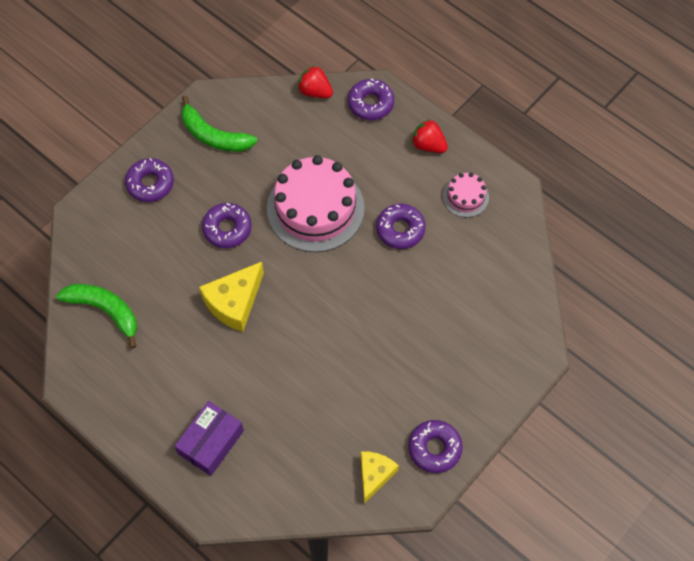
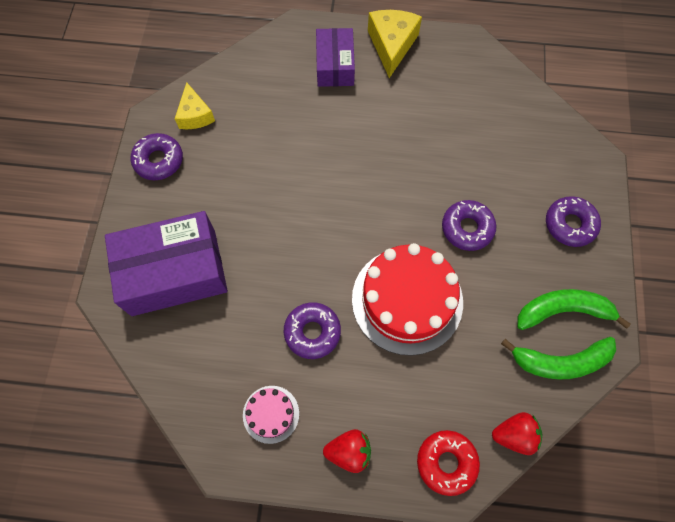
camera: 145 degrees right, 5 degrees up
(105, 310) = (498, 102): green banana -> green banana (560, 362)
(234, 302) = (405, 171): yellow cheese -> yellow cheese (391, 45)
(315, 208) = (407, 300): pink cake -> red cake
(370, 103) = (446, 462): purple donut -> red donut
(477, 338) = (174, 272): none -> purple box

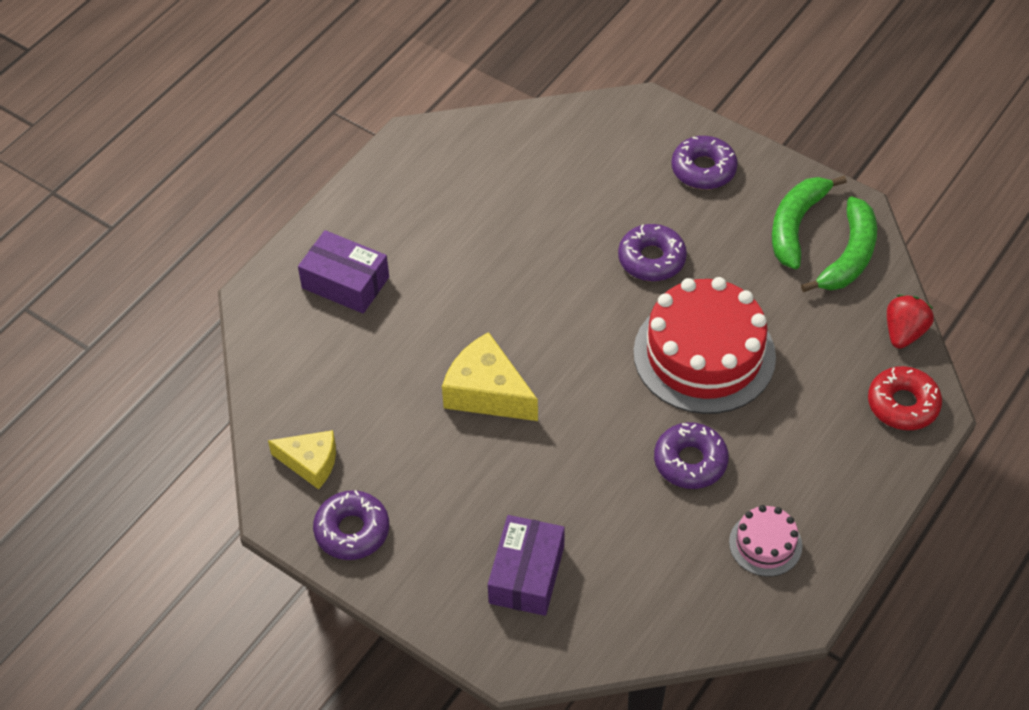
camera: 60 degrees left, 15 degrees down
(174, 272) = (527, 574): purple box -> purple box, size x0.60
(349, 451) = (847, 487): red strawberry -> none
(391, 45) = (359, 213): yellow cheese -> yellow cheese (487, 392)

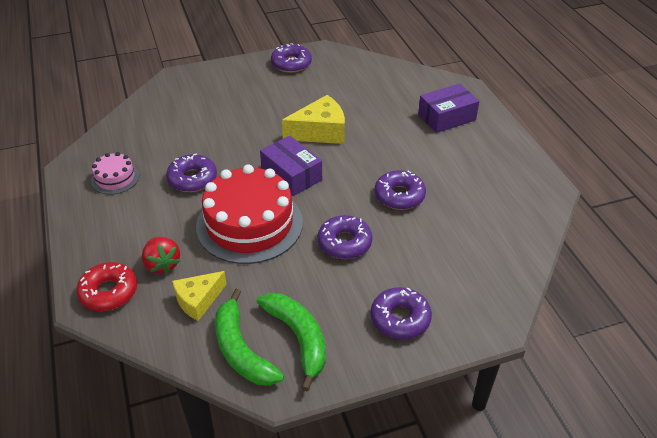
camera: 125 degrees right, 10 degrees down
(310, 463) = (341, 66): yellow cheese -> yellow cheese (198, 300)
(527, 574) = (206, 98): purple box -> purple box (291, 175)
(537, 253) = (399, 196): none -> purple donut
(904, 333) = (151, 333): red strawberry -> red strawberry (162, 264)

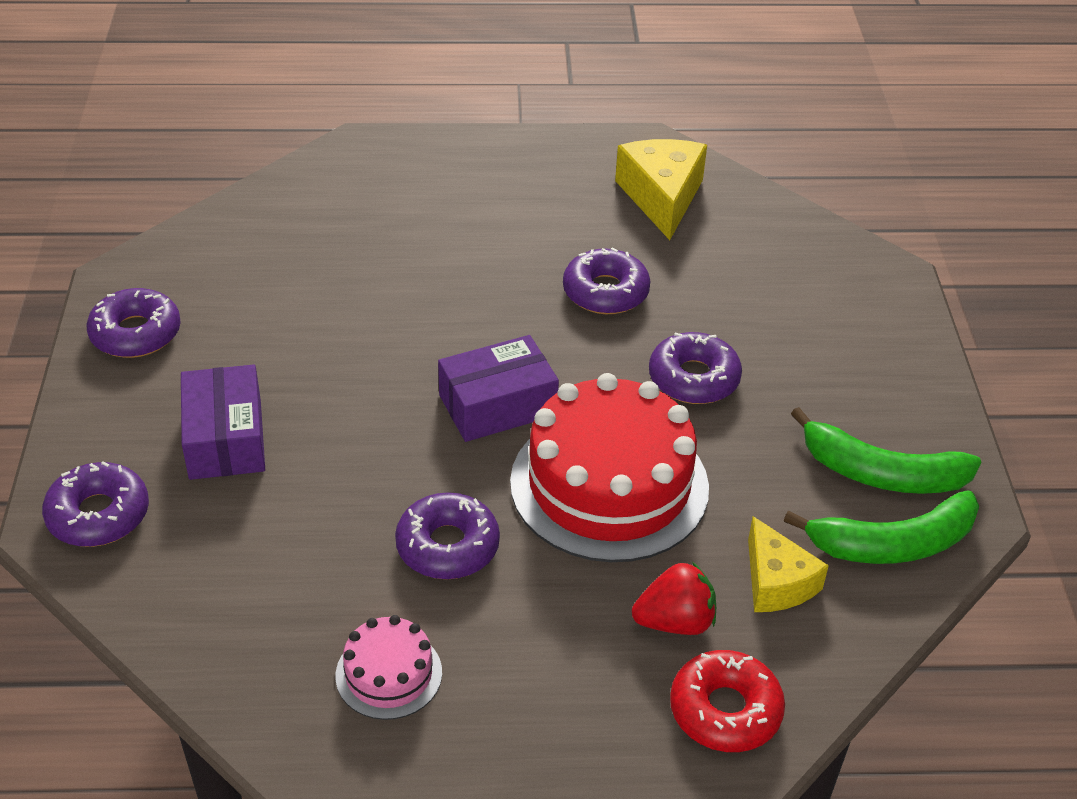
camera: 75 degrees left, 0 degrees up
(298, 338) = (881, 473): green banana -> green banana turned 150 degrees counterclockwise
(320, 132) = (390, 342): yellow cheese -> yellow cheese (662, 197)
(400, 319) = (864, 359): purple donut -> purple donut (98, 515)
(446, 117) = (430, 188): purple box -> purple box (225, 439)

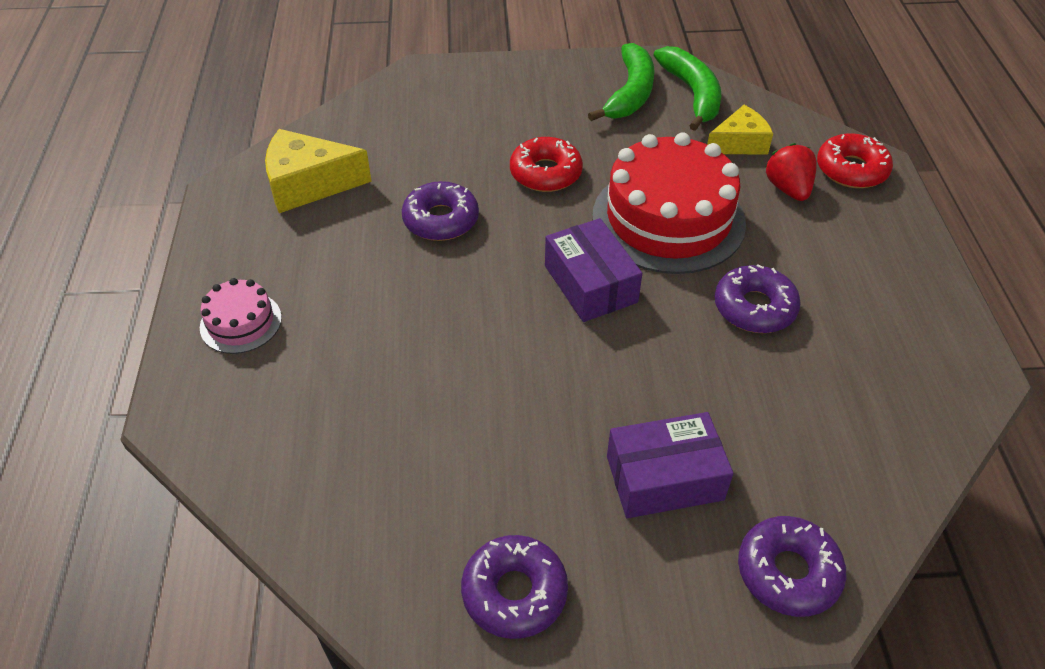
camera: 90 degrees left, 5 degrees up
(388, 674) = (888, 334): pink cake -> pink cake (241, 322)
(693, 378) = (545, 173): purple donut -> red donut

